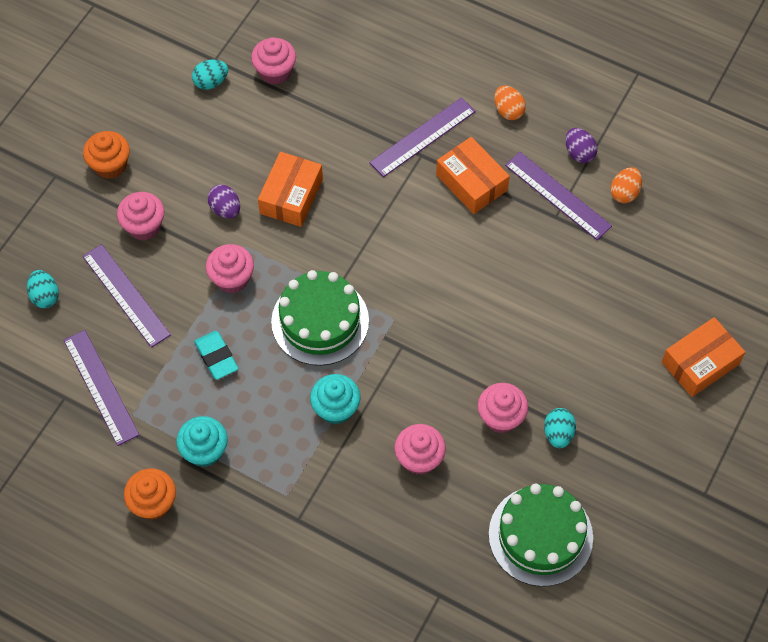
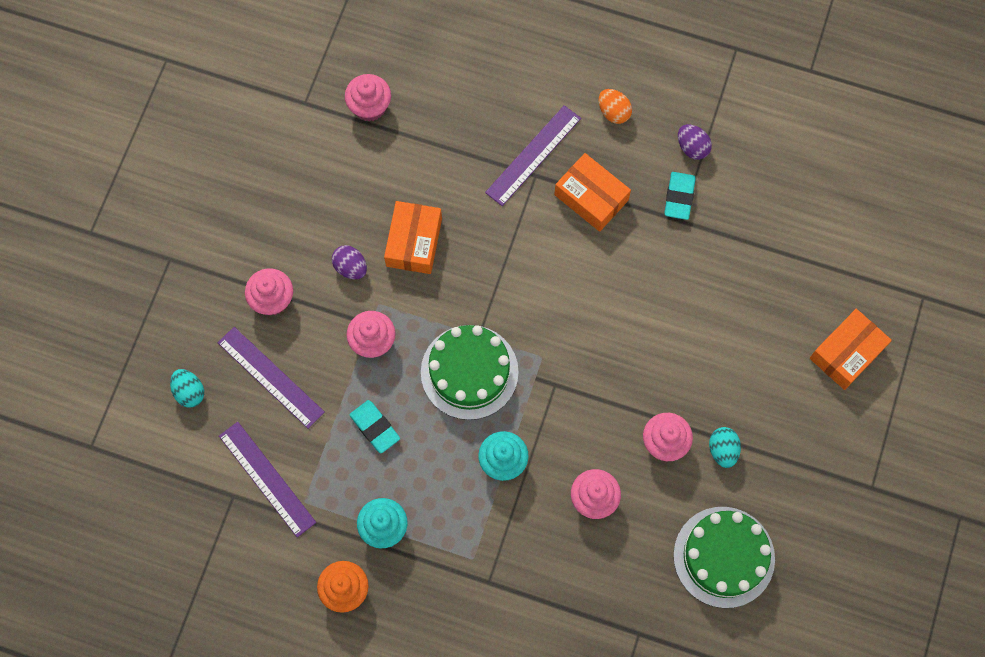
camera: 10 degrees left, 10 degrees up
(110, 165) = (223, 238): orange cupcake -> none
(211, 82) = (306, 129): turquoise egg -> none
(558, 195) = (679, 197): purple ruler -> turquoise eraser
(624, 193) = (744, 183): orange egg -> none

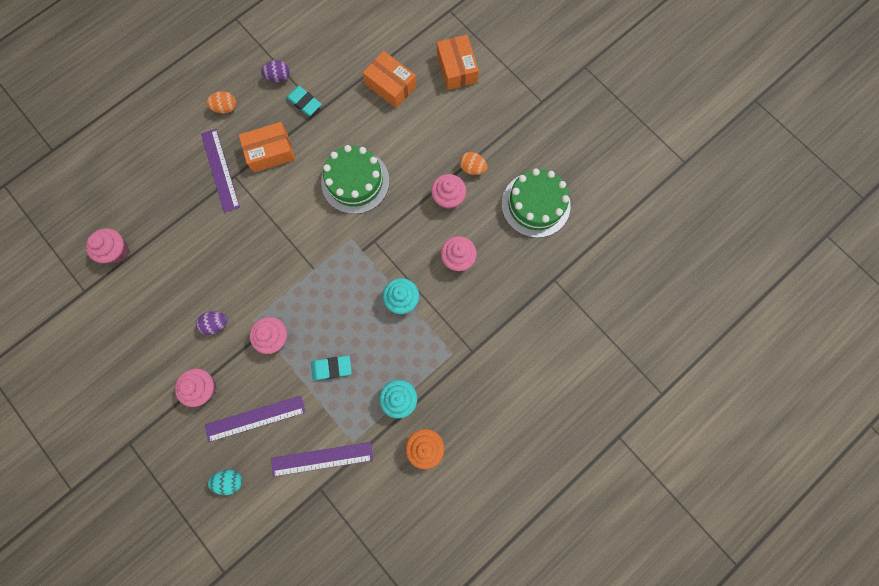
camera: 60 degrees left, 5 degrees up
(414, 242) = (226, 274): orange box -> orange box (390, 85)
(469, 372) = (333, 288): green cake -> green cake (355, 181)
(722, 450) = (472, 168): turquoise egg -> orange egg

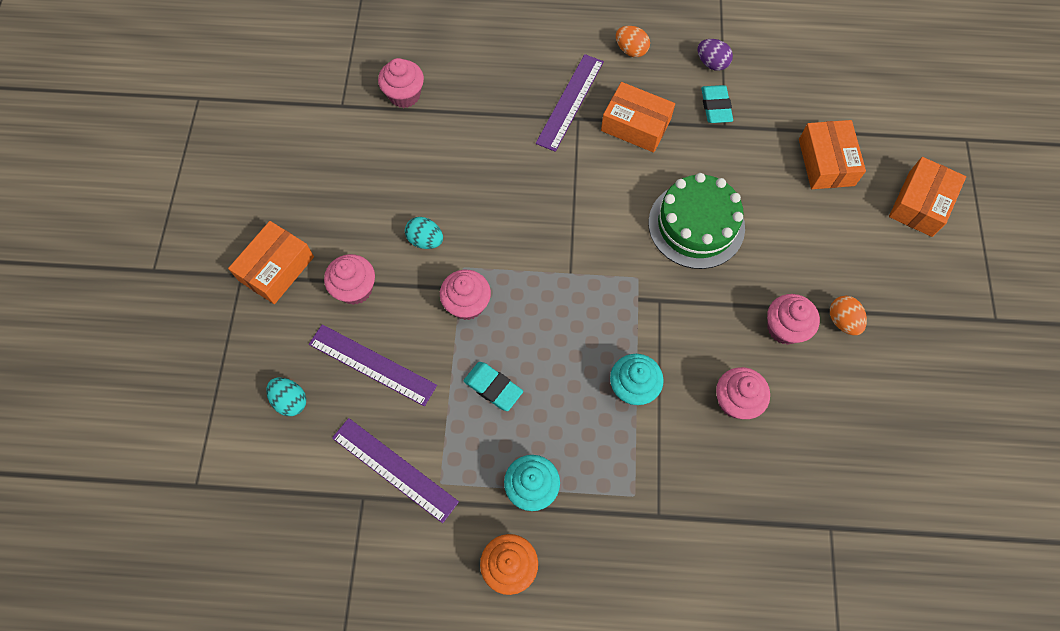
camera: 45 degrees right, 10 degrees down
(145, 420) = (276, 268): none -> orange box
(216, 324) = (425, 240): purple egg -> turquoise egg
(535, 204) = (884, 424): green cake -> none

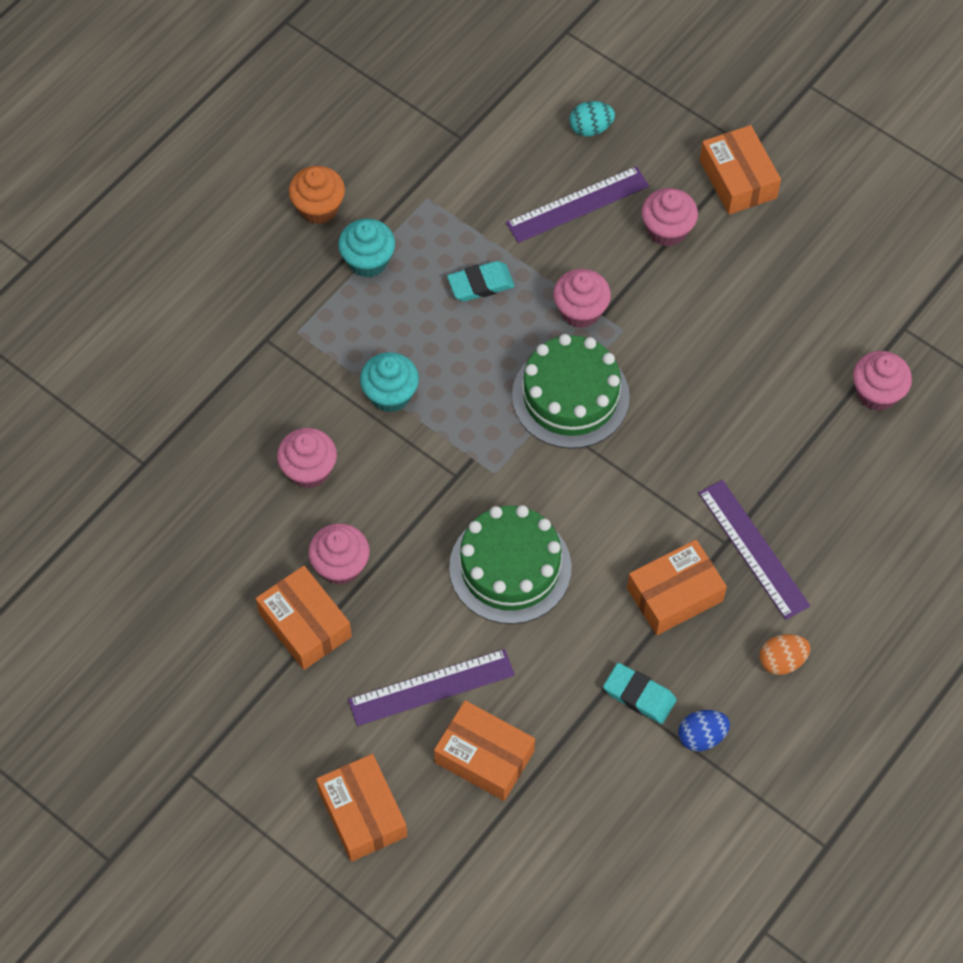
camera: 125 degrees right, 5 degrees down
(394, 469) = (466, 172): purple ruler -> purple ruler (431, 687)
(425, 240) = (677, 315): turquoise egg -> none
(542, 267) = (570, 396): none -> green cake
(712, 63) = (701, 736): purple egg -> blue egg
(842, 321) = (305, 624): orange egg -> orange box

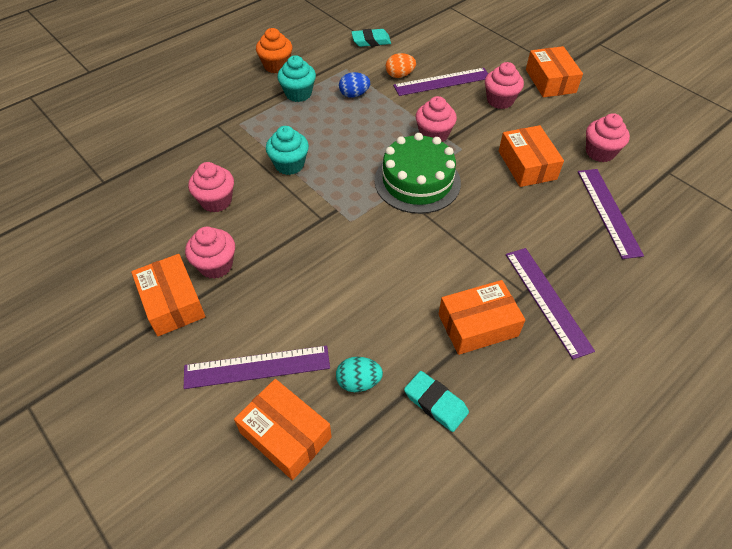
camera: 10 degrees right, 10 degrees down
(362, 813) = (160, 469): orange box -> orange box (527, 165)
(480, 284) = (369, 113): turquoise eraser -> turquoise eraser (371, 41)
(510, 567) = (346, 285): green cake -> none
(590, 128) = (457, 48): turquoise egg -> turquoise egg (358, 382)
(701, 736) = (488, 450): blue egg -> blue egg (354, 94)
(782, 661) = (568, 394): orange egg -> orange egg (399, 75)
(825, 406) = (608, 211): none -> purple ruler
(877, 393) = (649, 208): pink cupcake -> pink cupcake (600, 152)

